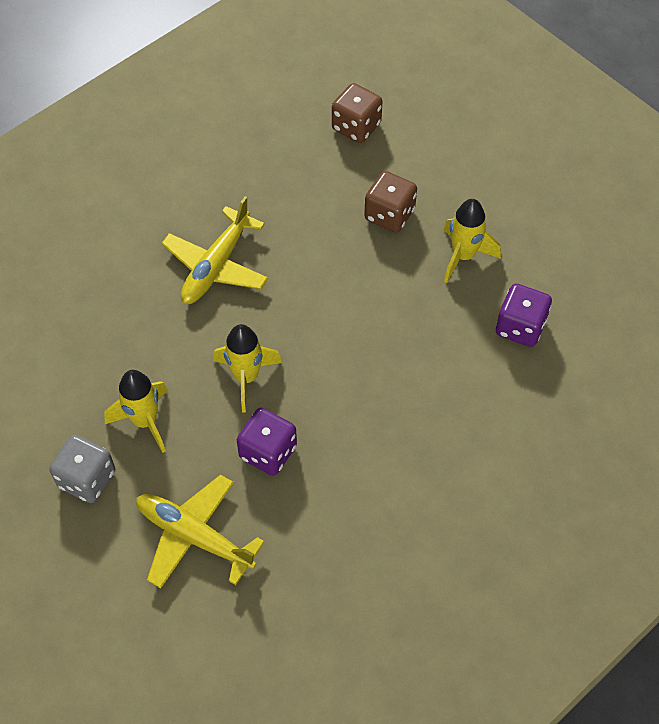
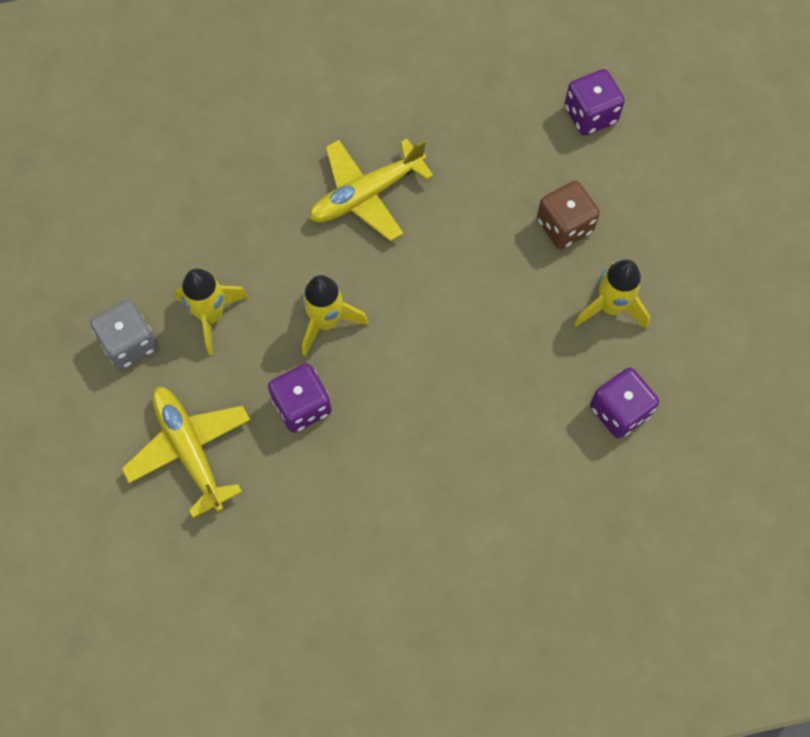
camera: 30 degrees right, 10 degrees up
(356, 127) = (590, 115): brown dice -> purple dice

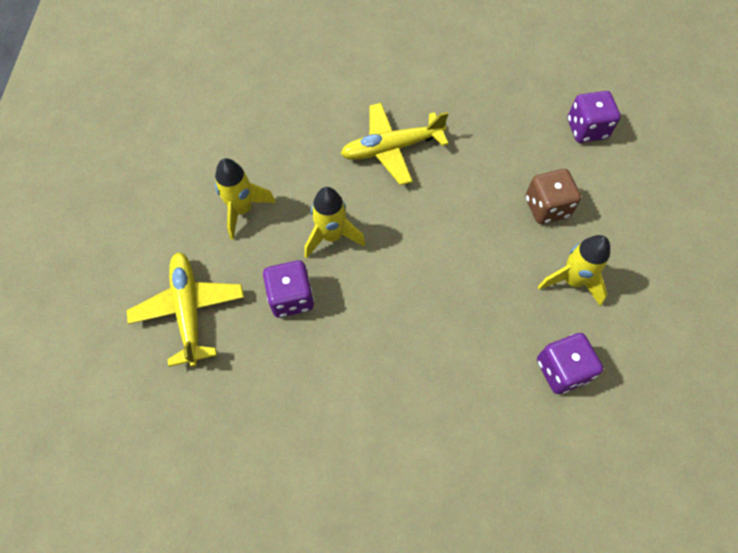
camera: 15 degrees right, 5 degrees down
(130, 343) = (172, 216): grey dice -> none

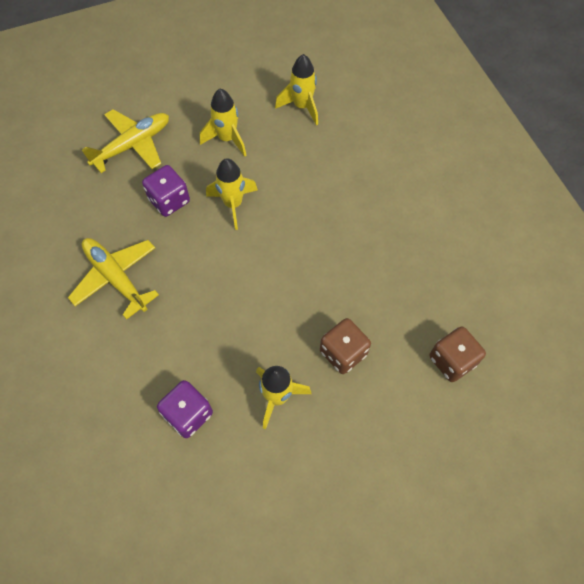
camera: 65 degrees right, 0 degrees up
(244, 126) = (302, 106): none -> yellow rocket
(391, 148) = (338, 212): yellow plane -> yellow plane (116, 278)
(586, 129) = (452, 360): purple dice -> brown dice

